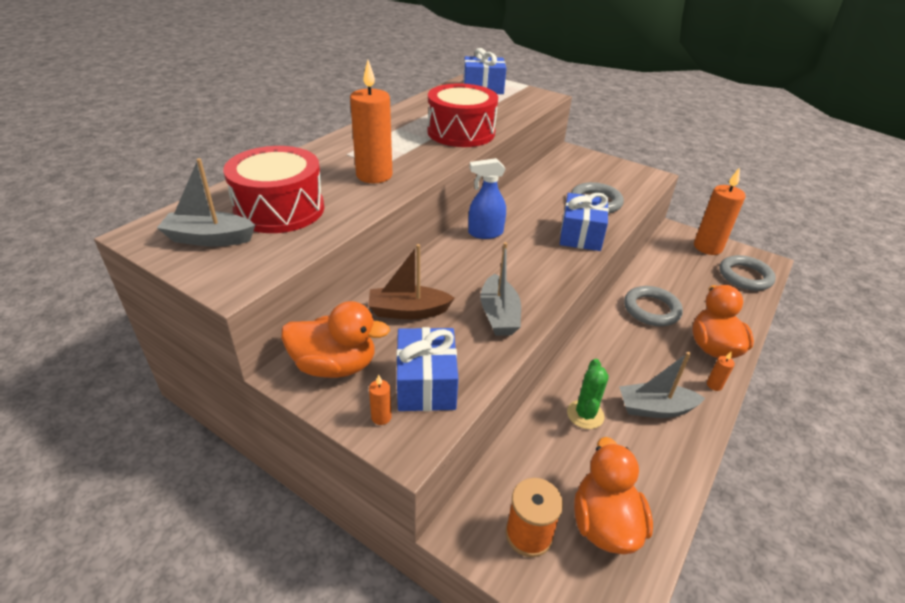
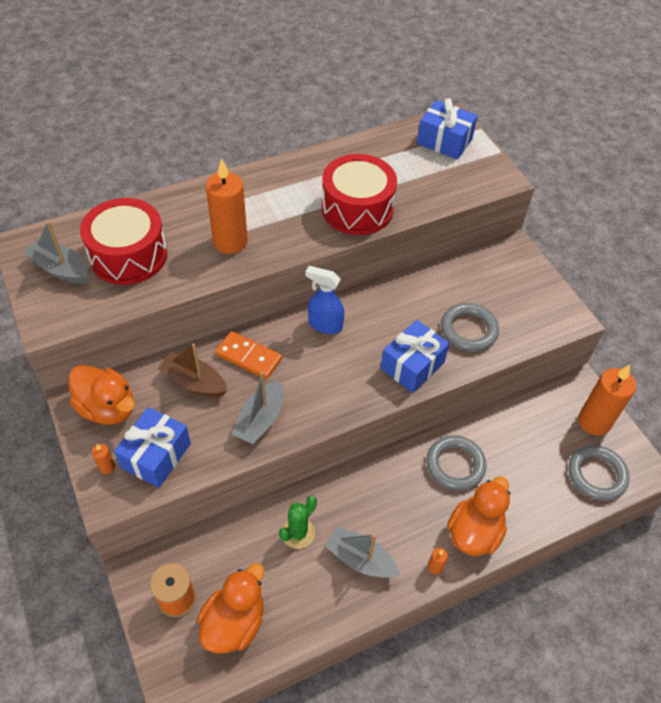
camera: 30 degrees right, 15 degrees up
(442, 275) = (249, 357): none -> orange domino

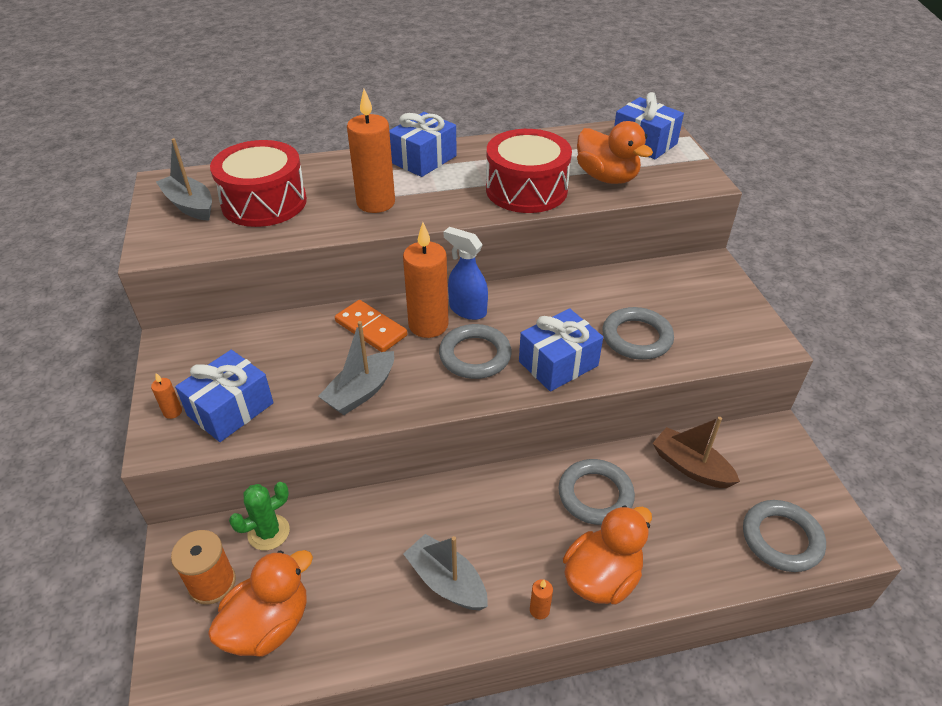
camera: 15 degrees right, 10 degrees down
(107, 408) = (199, 355): orange duck -> orange duck (607, 177)
(194, 382) = (301, 344): brown boat -> brown boat (690, 467)
(256, 185) = (423, 159): none -> blue gift
(298, 533) = (380, 537): green cactus -> green cactus (268, 532)
(343, 369) = (475, 355): none -> grey ring
(594, 422) = (788, 476): orange candle -> orange candle (428, 325)

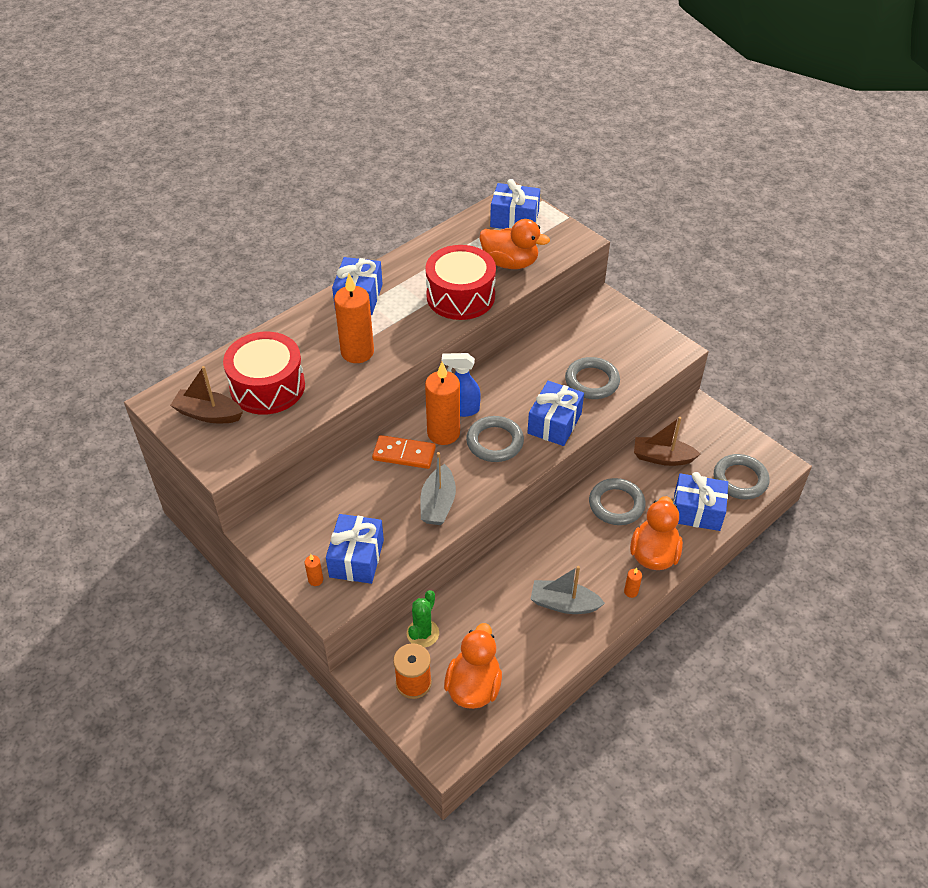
camera: 30 degrees left, 5 degrees up
(190, 205) = (208, 414): grey boat -> brown boat
(695, 551) = (697, 511): none -> blue gift

